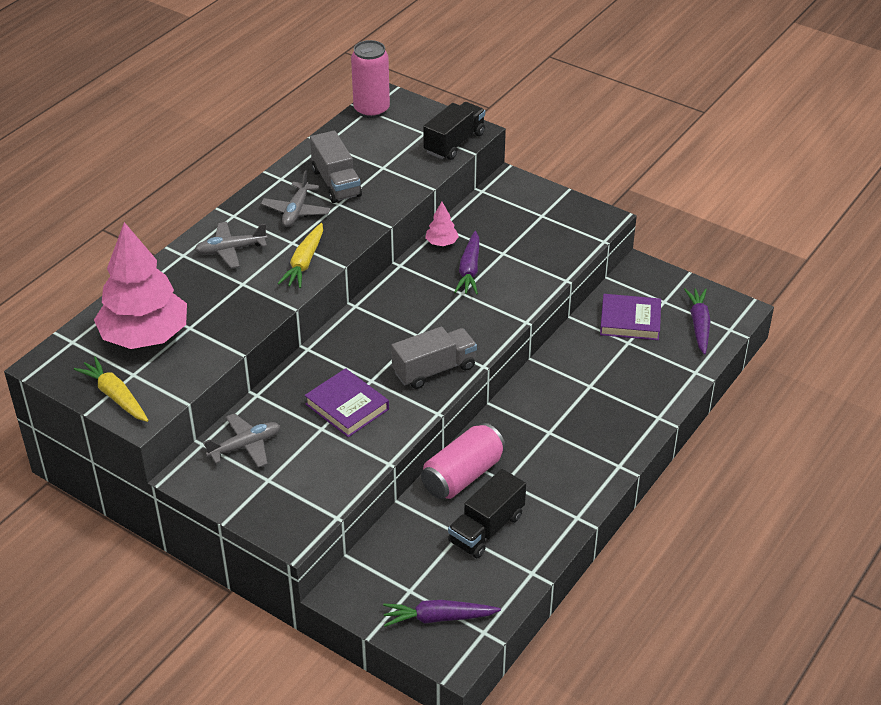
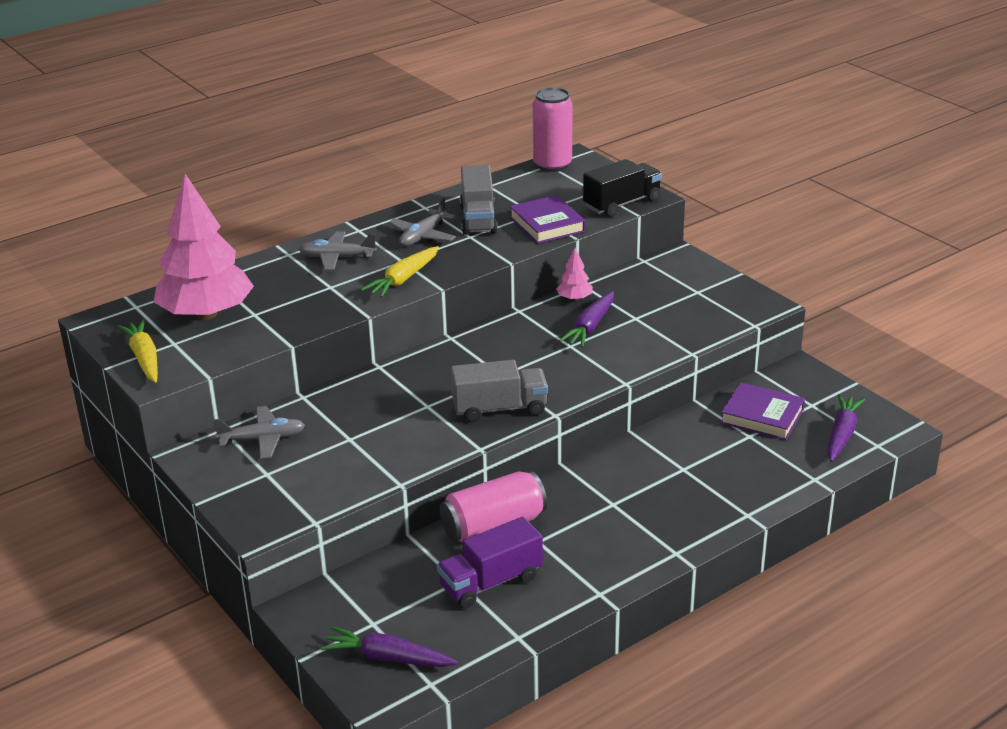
camera: 20 degrees right, 10 degrees down
(347, 407) = (388, 424): purple book -> purple book (547, 224)
(486, 529) = (490, 582): black truck -> purple truck

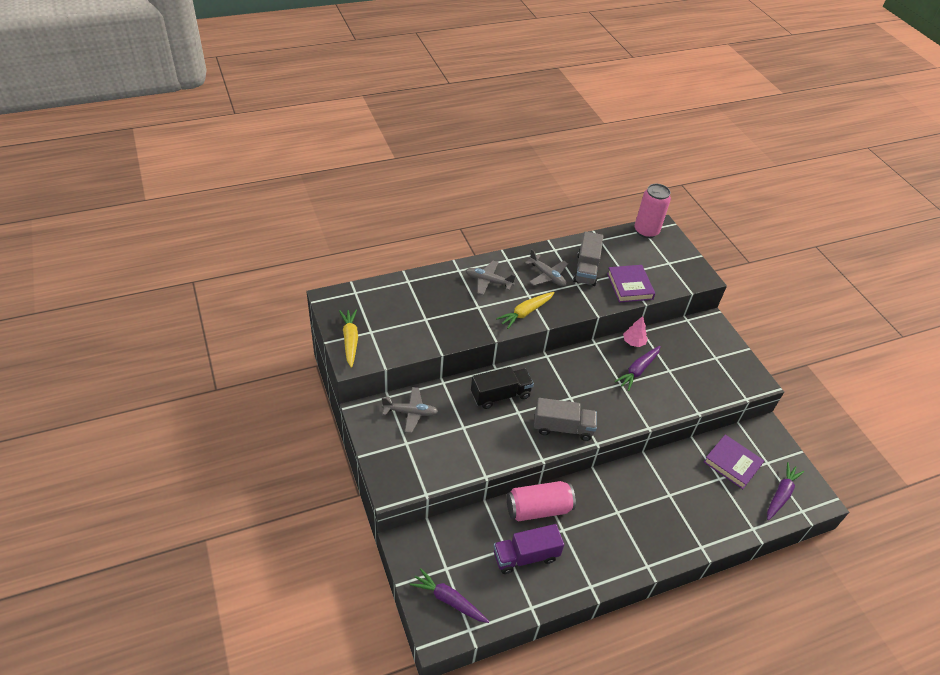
camera: 10 degrees right, 15 degrees up
(206, 314) = (396, 311): pink tree -> none
(423, 236) = (547, 276): grey plane -> grey plane turned 90 degrees counterclockwise
(622, 203) = (683, 279): black truck -> black truck (500, 395)

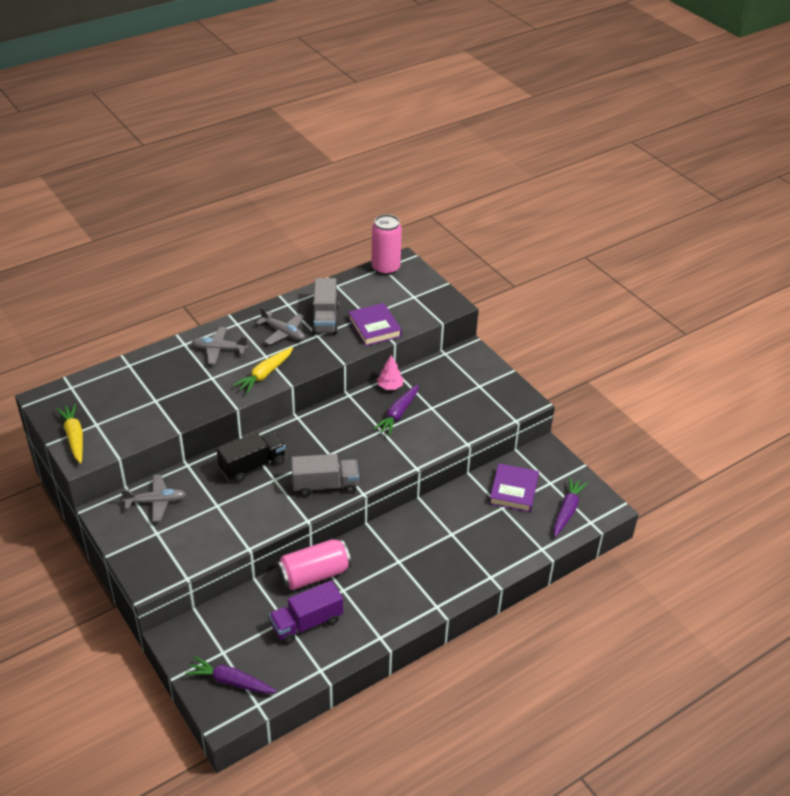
camera: 10 degrees left, 5 degrees down
(732, 463) = (513, 490): purple book -> purple book turned 75 degrees clockwise

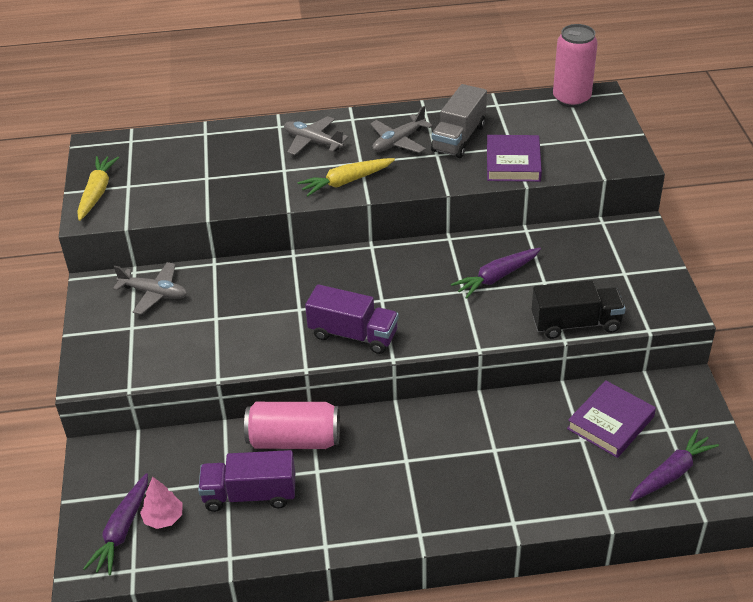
camera: 30 degrees right, 0 degrees up
(231, 681) = (122, 530): purple carrot -> purple carrot turned 120 degrees counterclockwise
(252, 466) = (284, 286): black truck -> black truck (576, 324)
(283, 332) = (398, 141): grey plane -> grey plane turned 75 degrees clockwise
(325, 485) = (353, 334): grey truck -> purple truck
(390, 386) = (507, 242): pink tree -> pink tree (163, 518)

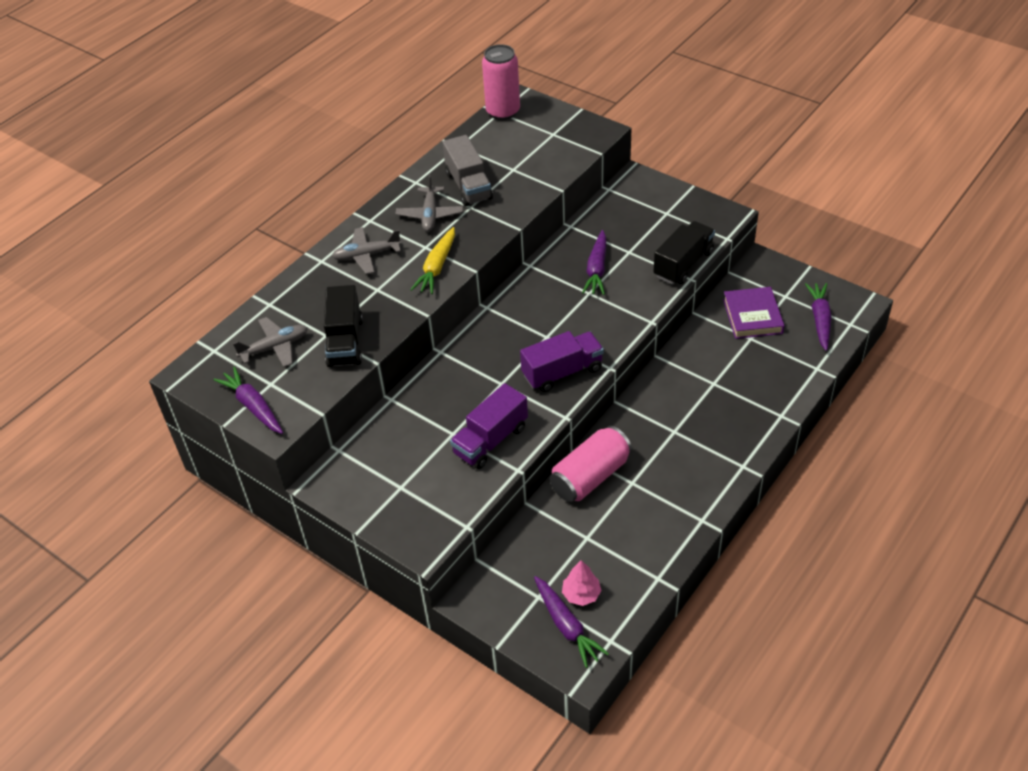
camera: 45 degrees left, 5 degrees up
(97, 193) = (253, 406): yellow carrot -> purple carrot
(154, 293) = (379, 452): grey plane -> grey plane (275, 347)
(210, 191) = (345, 342): none -> black truck
(250, 495) = (613, 532): purple truck -> purple truck (490, 440)
(513, 163) = (530, 180): purple book -> none

